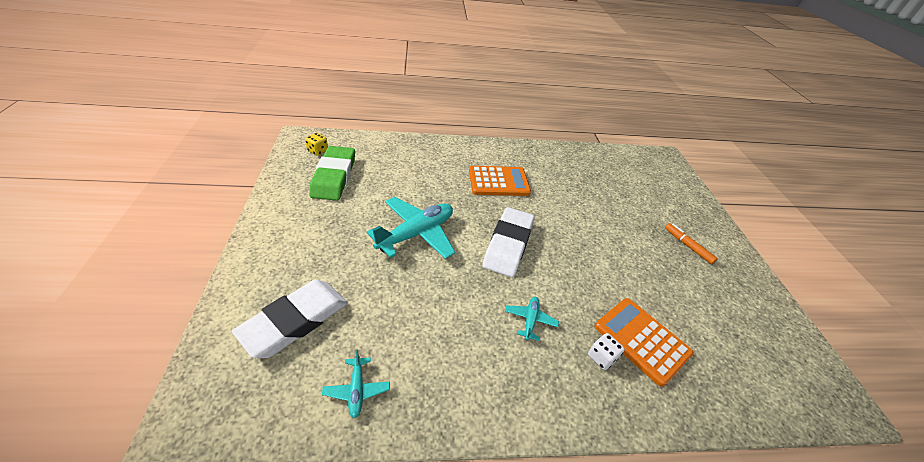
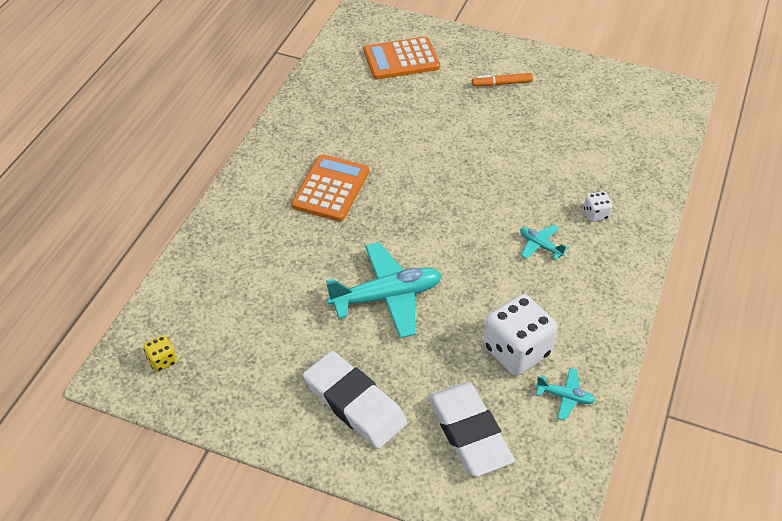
camera: 60 degrees left, 5 degrees up
(334, 176) = (236, 353): green eraser -> none
(398, 333) = (516, 351): none -> white dice
(416, 234) = (386, 297): turquoise plane -> turquoise plane turned 90 degrees clockwise
(508, 244) = (439, 222): white eraser -> white eraser (354, 403)
(641, 340) = (590, 179): orange calculator -> orange calculator (401, 59)

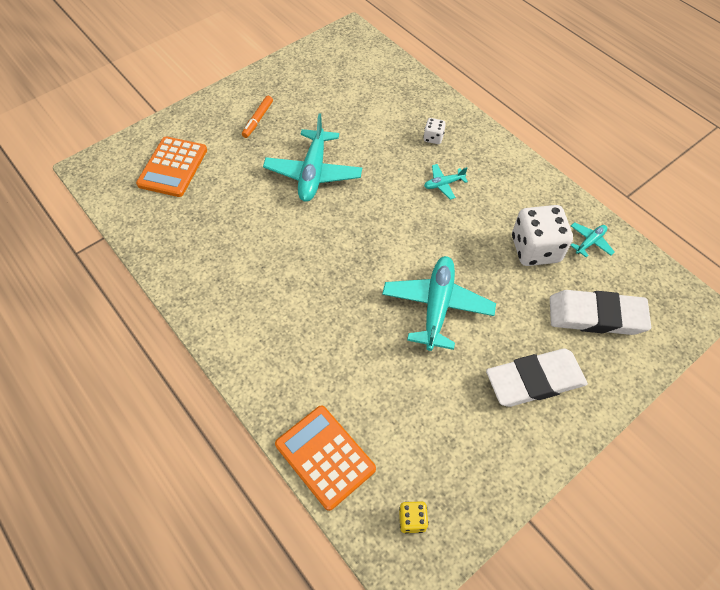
camera: 60 degrees left, 10 degrees up
(330, 188) = (290, 290): orange calculator -> orange calculator (325, 457)
(471, 147) = (313, 173): none -> turquoise plane

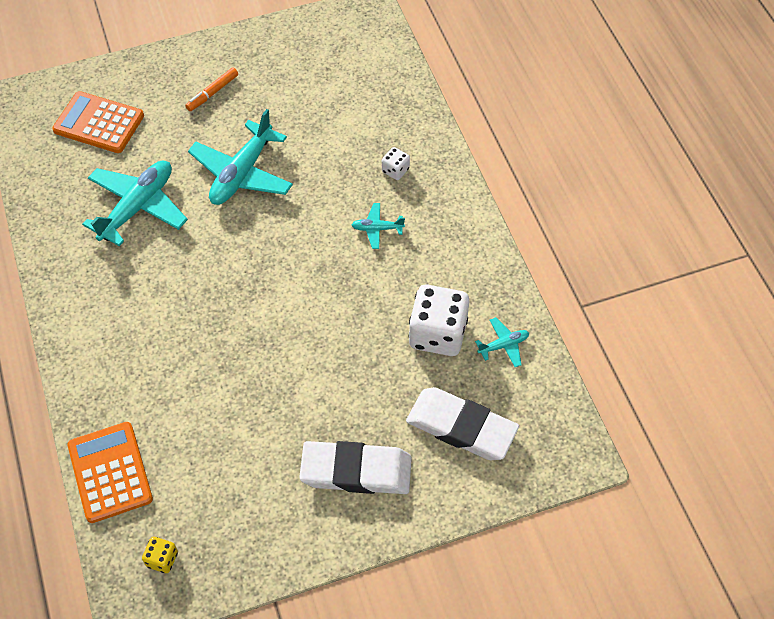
camera: 20 degrees right, 0 degrees up
(173, 167) = (99, 123): orange calculator -> orange calculator turned 75 degrees clockwise
(437, 306) = (297, 361): turquoise plane -> turquoise plane (138, 207)

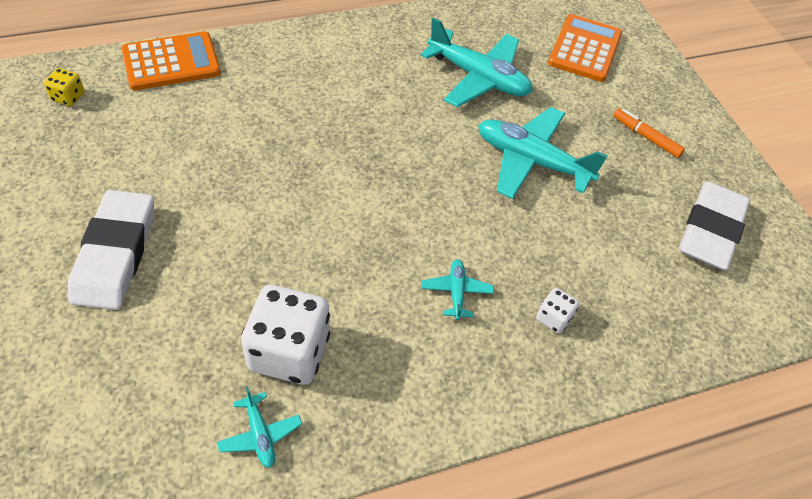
camera: 85 degrees right, 5 degrees down
(461, 427) = (144, 370): white eraser -> white eraser (711, 230)

